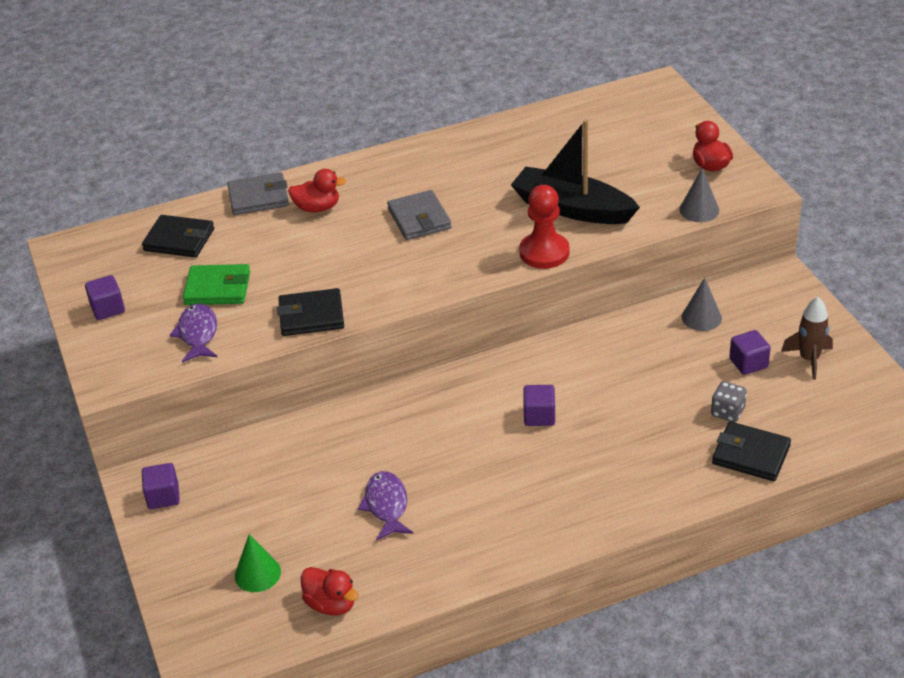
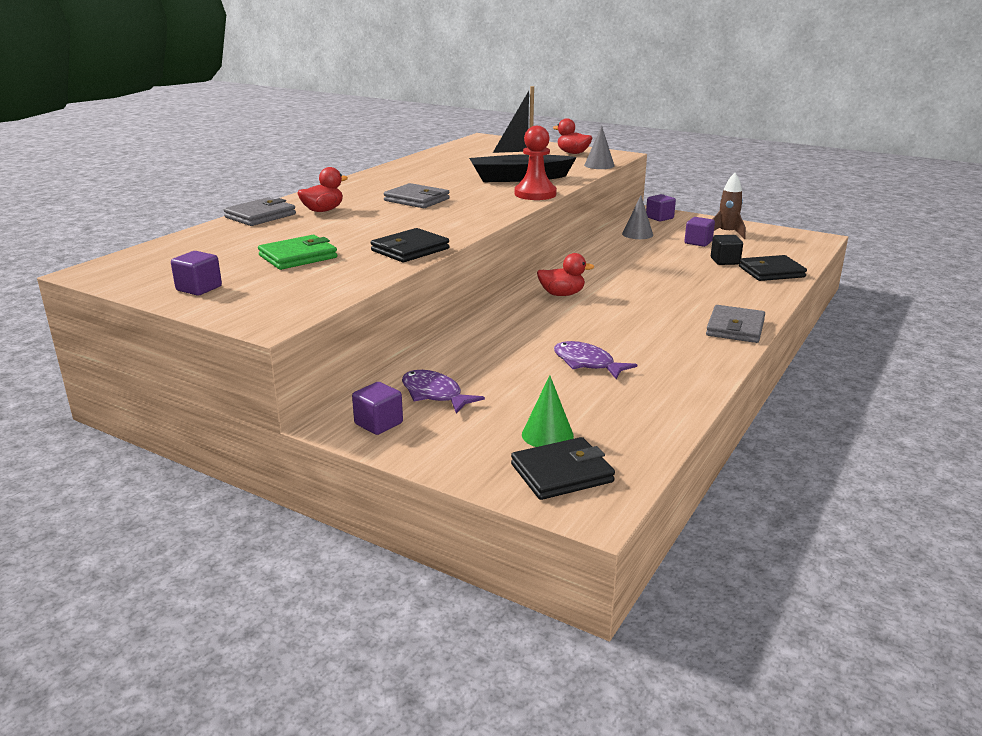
camera: 40 degrees left, 15 degrees down
(179, 240) = (216, 245): black wallet -> black wallet (562, 473)
(198, 334) = (320, 279): purple fish -> purple fish (434, 394)
(331, 604) = (641, 427): red duck -> red duck (562, 294)
(539, 416) = (616, 293): purple cube -> purple cube (659, 218)
(579, 525) = (735, 328): none -> grey wallet
(727, 412) = (725, 261): grey dice -> black cube

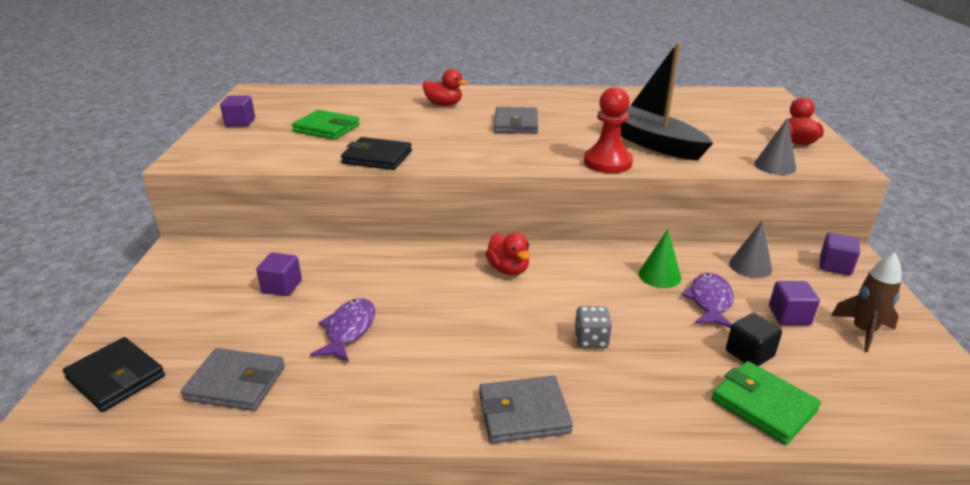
camera: 60 degrees right, 5 degrees up
(260, 216) = (408, 92): grey wallet -> grey wallet (236, 383)
(378, 423) = (183, 266): purple cube -> purple cube (282, 286)
(434, 394) = (243, 272): purple fish -> purple fish (710, 301)
(547, 435) = (186, 349): green cone -> green cone (659, 275)
(675, 293) = (591, 339): none -> grey dice
(771, 272) = (763, 405): black wallet -> green wallet

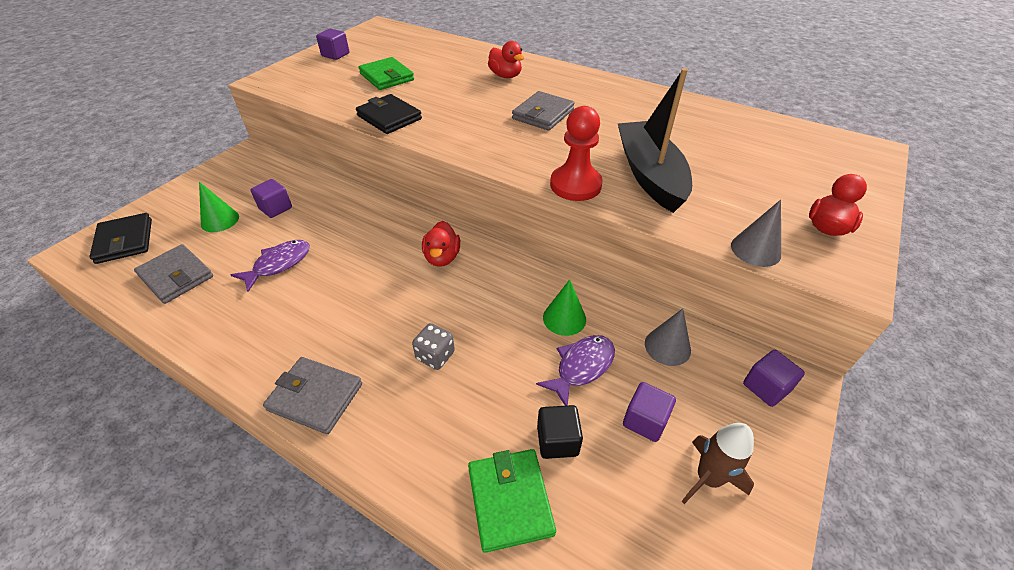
camera: 30 degrees right, 15 degrees up
(225, 318) = (220, 220): none -> green cone

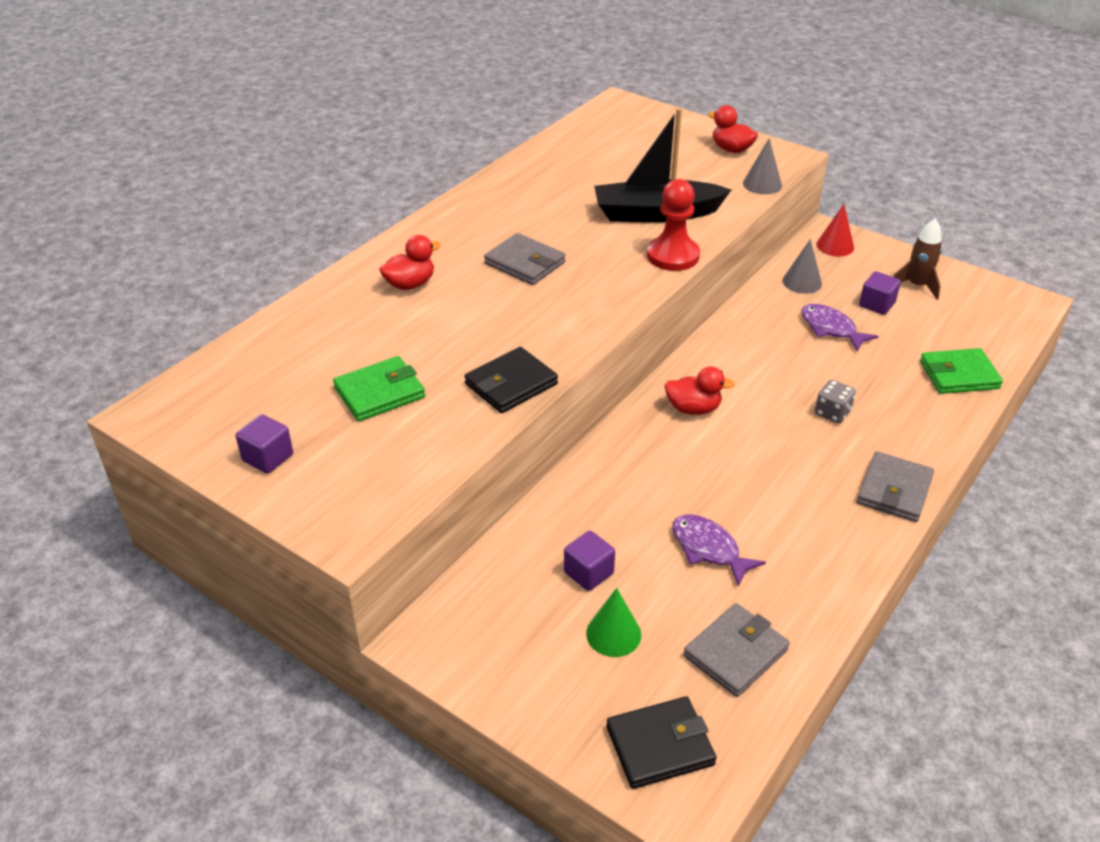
camera: 85 degrees left, 5 degrees down
(557, 440) = (904, 348): black cube -> none
(564, 318) = (776, 332): green cone -> none
(766, 387) = (835, 246): purple cube -> red cone

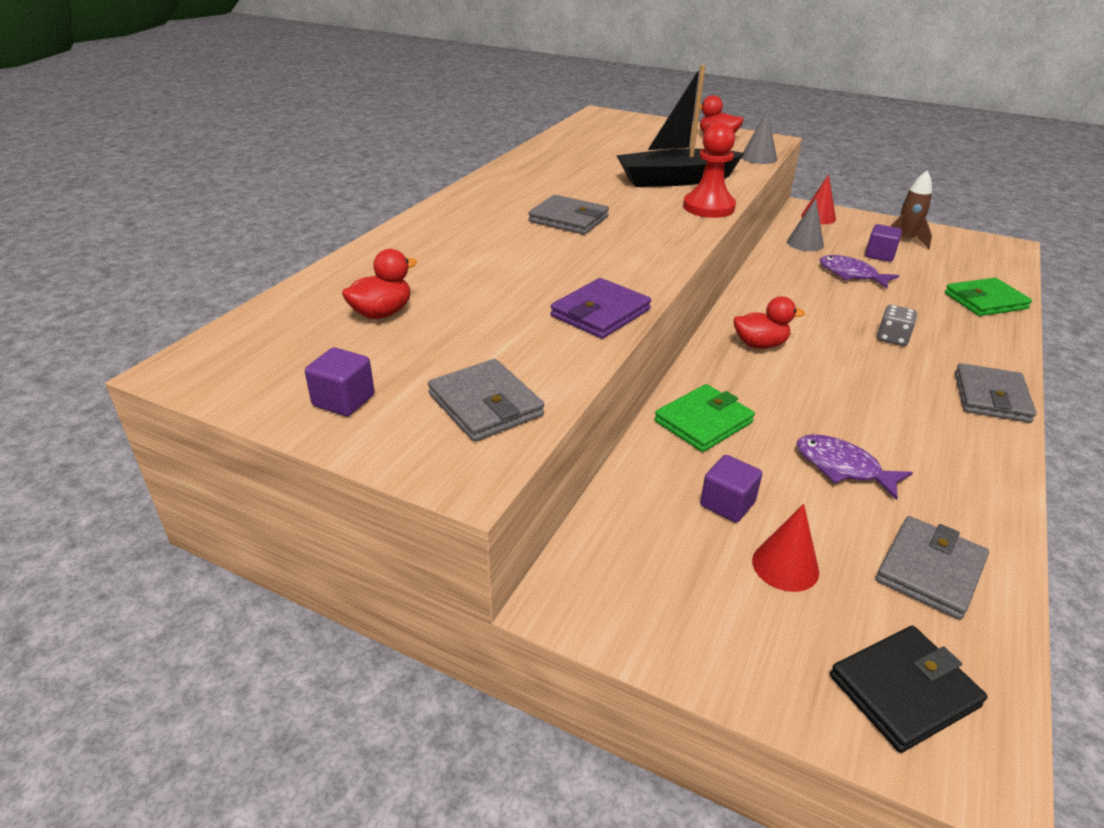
camera: 10 degrees left, 5 degrees down
(379, 392) = (458, 330): green wallet -> green wallet (703, 422)
(380, 473) = (485, 405): none -> grey wallet
(410, 284) = (458, 241): red duck -> red duck (382, 313)
(511, 384) = (600, 313): black wallet -> purple wallet
(613, 634) = (785, 566): green cone -> red cone

